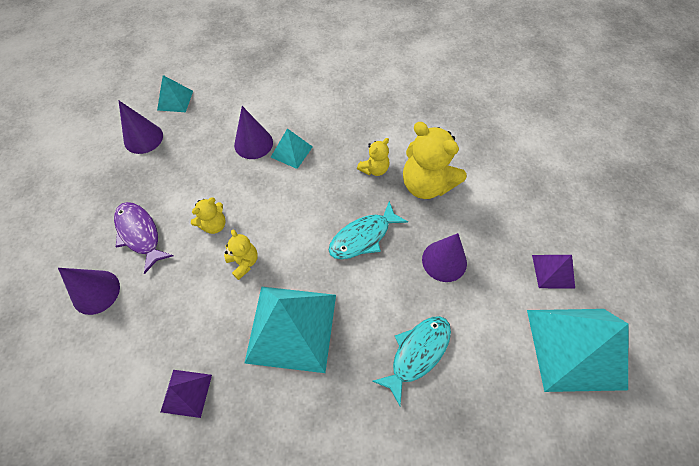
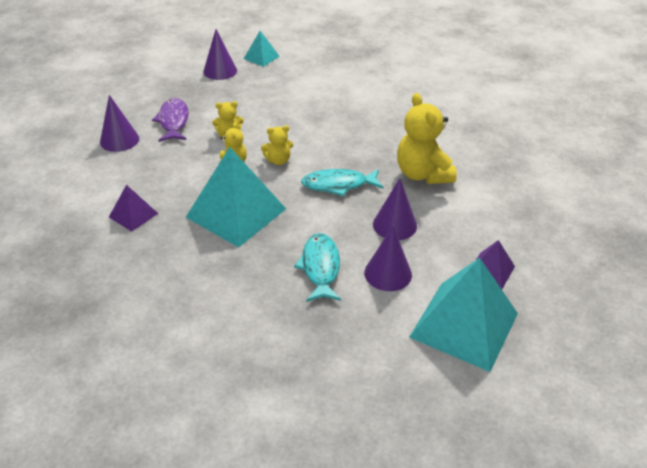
camera: 30 degrees right, 20 degrees down
(253, 143) = (299, 101): purple cone -> purple cone (388, 273)
(291, 152) = (325, 115): turquoise pyramid -> none
(374, 169) = (385, 149): yellow teddy bear -> yellow teddy bear (278, 161)
(417, 353) = (320, 267): turquoise fish -> turquoise fish turned 75 degrees counterclockwise

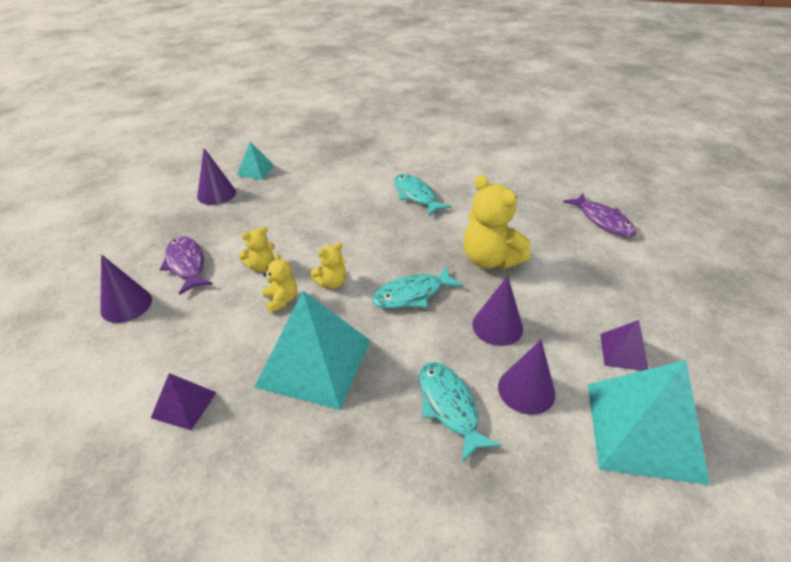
camera: 20 degrees left, 0 degrees up
(390, 108) = (416, 196): none -> turquoise fish
(554, 167) = (603, 221): none -> purple fish

